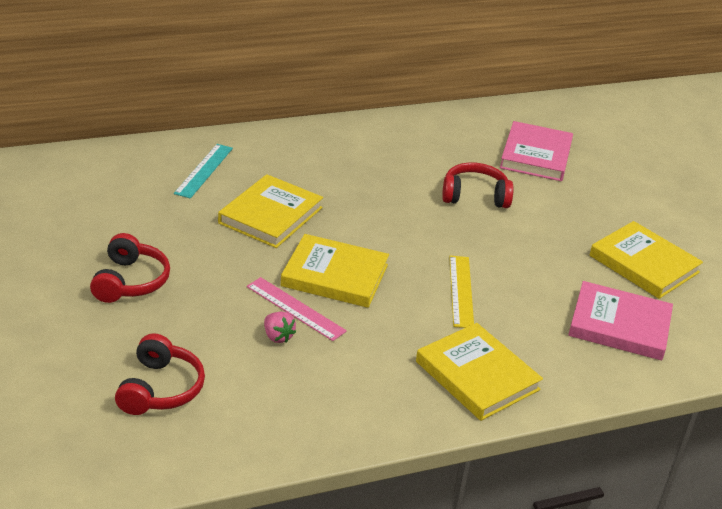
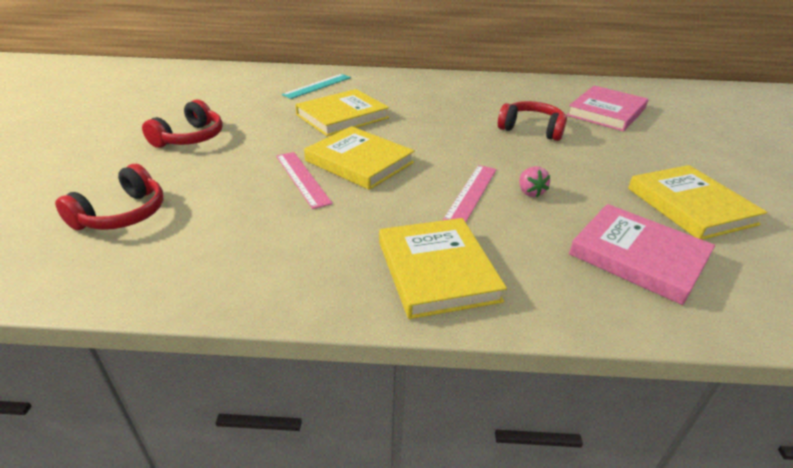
camera: 25 degrees right, 0 degrees up
(277, 336) = (266, 196): pink strawberry -> pink strawberry (530, 192)
(461, 291) = (471, 193): yellow ruler -> pink ruler

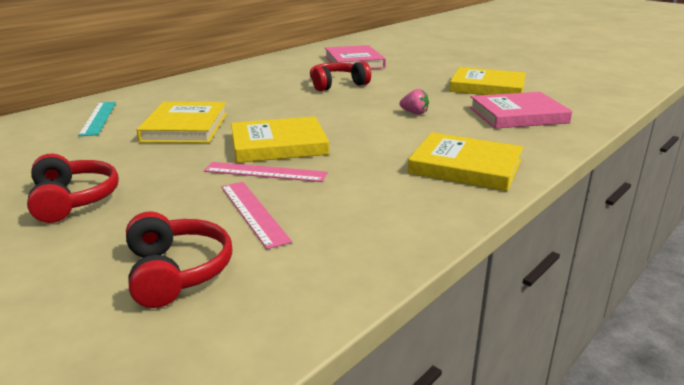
camera: 50 degrees left, 10 degrees down
(471, 193) = (389, 127): pink ruler -> pink ruler (253, 212)

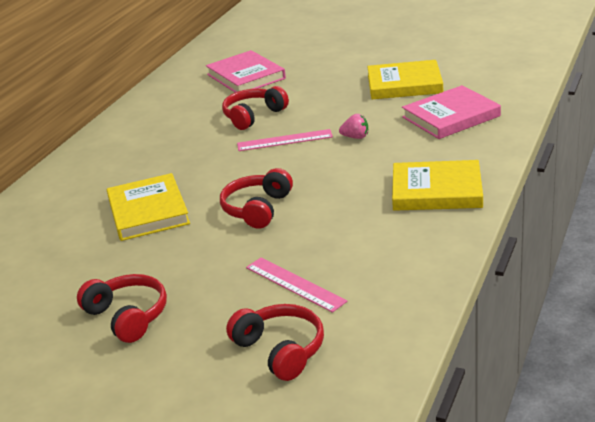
camera: 15 degrees left, 5 degrees up
(98, 118) = (45, 223): turquoise ruler -> none
(265, 172) = (271, 242): pink ruler -> pink ruler (284, 140)
(278, 145) = (257, 209): yellow book -> red headphones

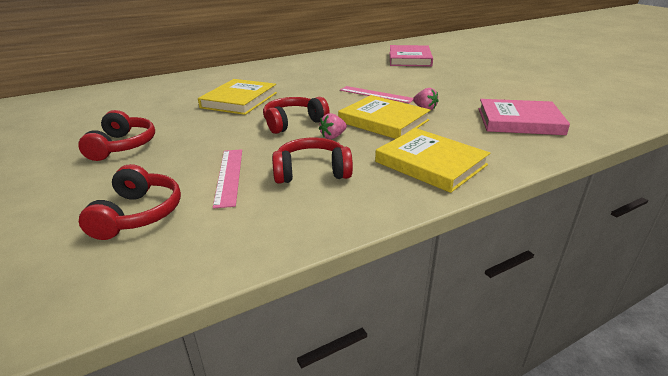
camera: 35 degrees right, 0 degrees up
(253, 116) = (380, 77): red headphones -> red headphones (312, 172)
(320, 205) = (333, 136): none -> pink strawberry
(404, 84) = (511, 92): yellow book -> yellow book (383, 121)

